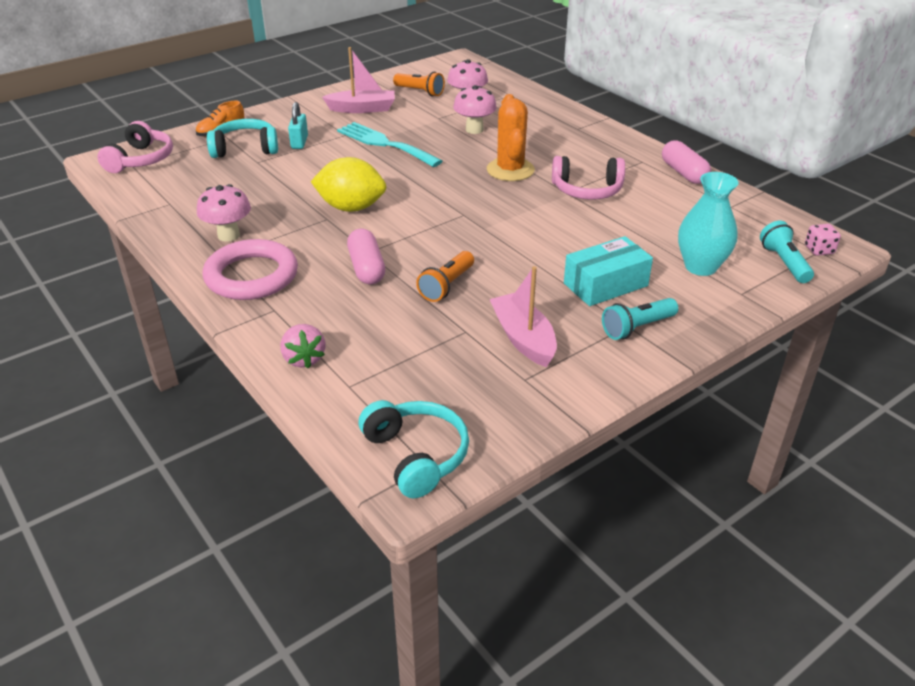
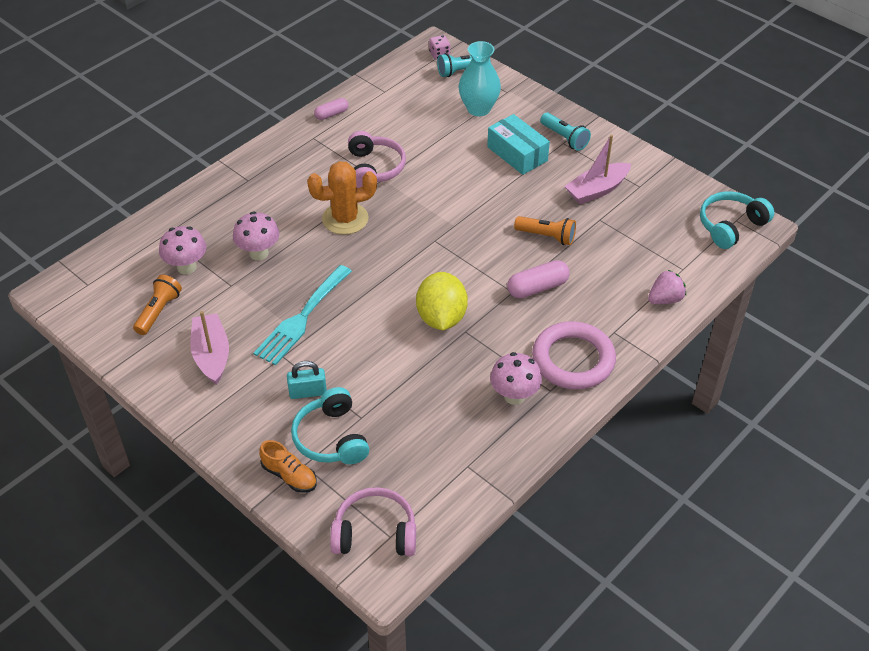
camera: 100 degrees left, 10 degrees up
(683, 173) = (331, 114): pink capsule -> pink capsule, size x0.64

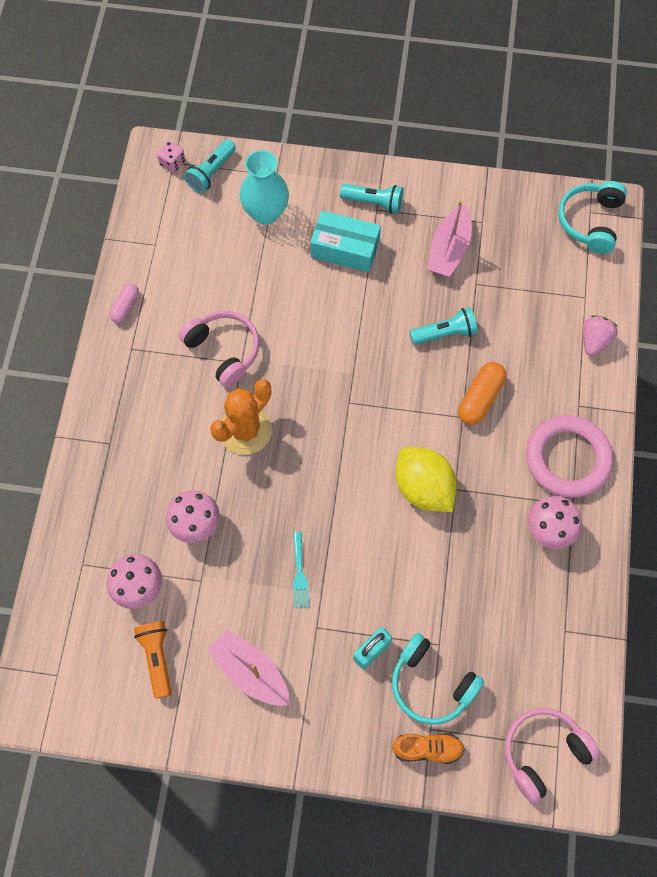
camera: 35 degrees left, 20 degrees up
(301, 318) = (299, 574): turquoise fork -> turquoise fork, size x0.49
(537, 288) = (480, 398): pink capsule -> orange capsule
(546, 236) = (445, 333): orange flashlight -> turquoise flashlight

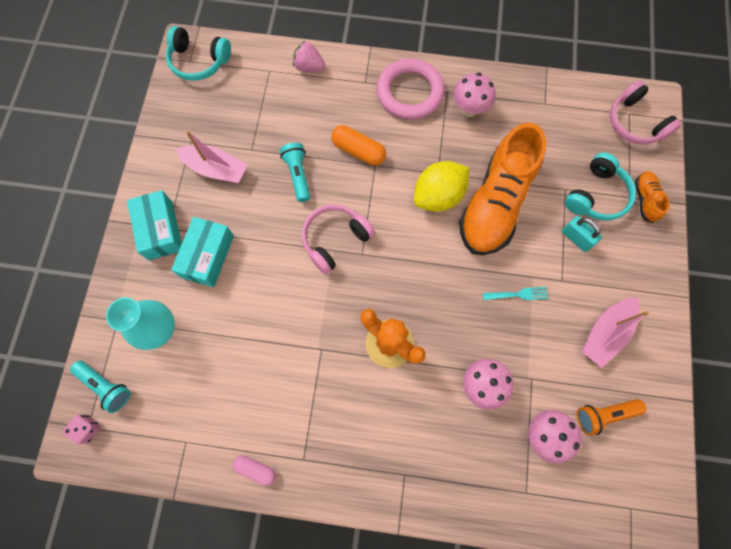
camera: 90 degrees left, 5 degrees up
(224, 351) = (308, 366): pink headphones -> pink headphones (335, 240)
(374, 203) = (160, 230): turquoise flashlight -> turquoise box
(415, 554) = (495, 204): none -> orange shoe

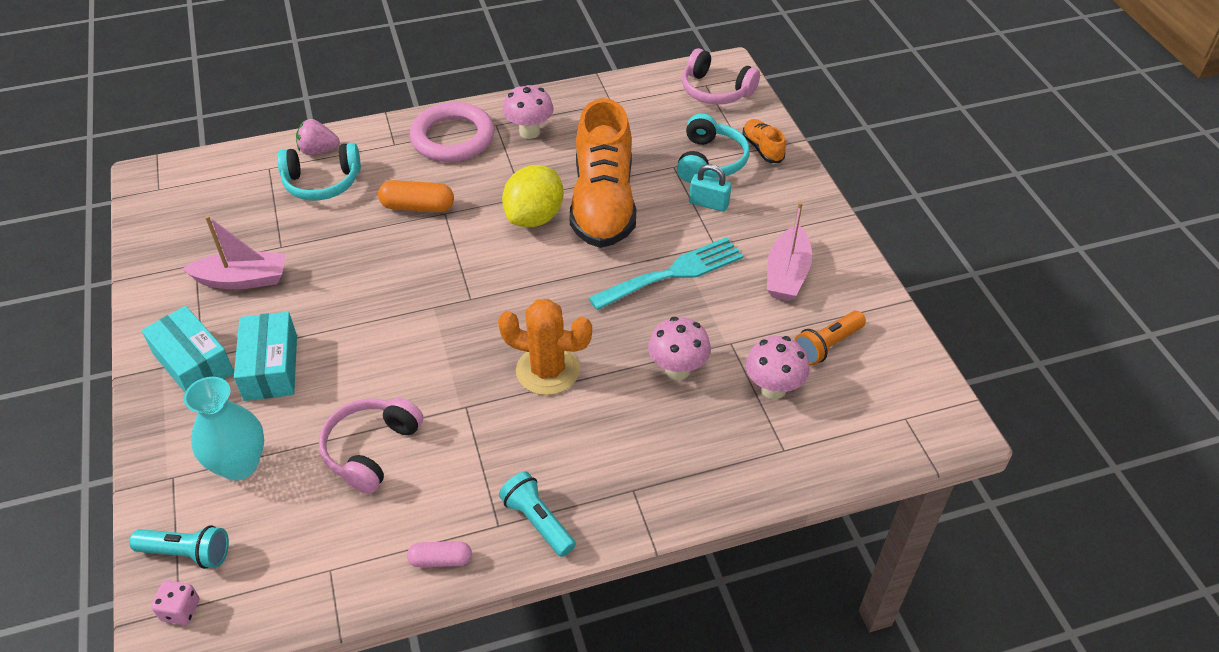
camera: 25 degrees left, 25 degrees down
(199, 61) = (171, 186): turquoise headphones -> turquoise headphones (322, 182)
(298, 175) = (353, 252): turquoise flashlight -> turquoise flashlight (538, 521)
(335, 240) = (430, 297): pink headphones -> pink headphones (371, 450)
(518, 294) = (673, 273): turquoise fork -> turquoise fork, size x2.03

